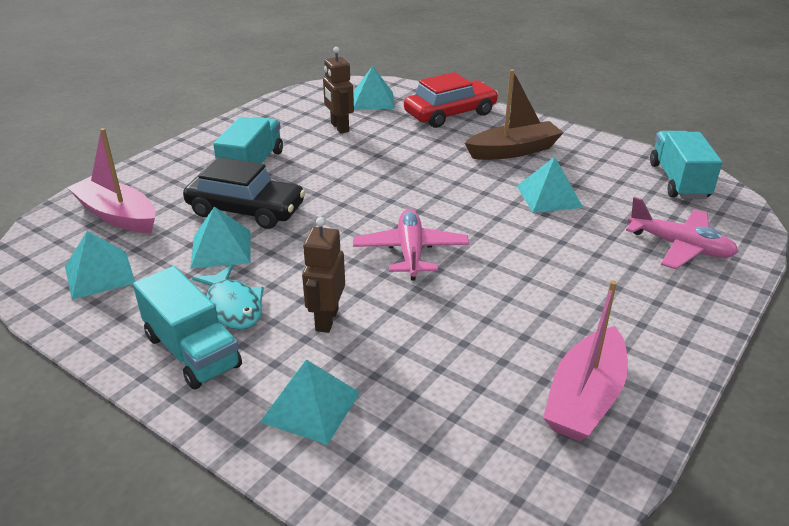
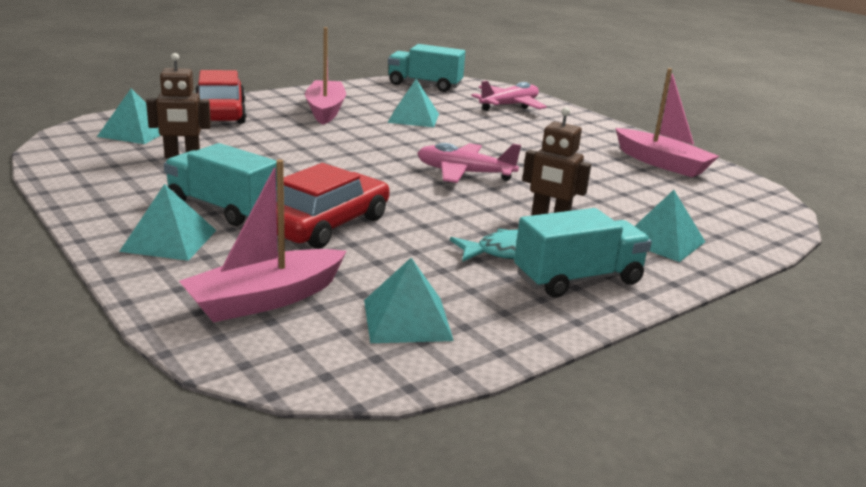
camera: 75 degrees left, 10 degrees down
(221, 249) = (400, 246): turquoise pyramid -> turquoise pyramid (169, 240)
(246, 210) = (327, 225): black car -> red car
(513, 151) = (325, 110): brown boat -> pink boat

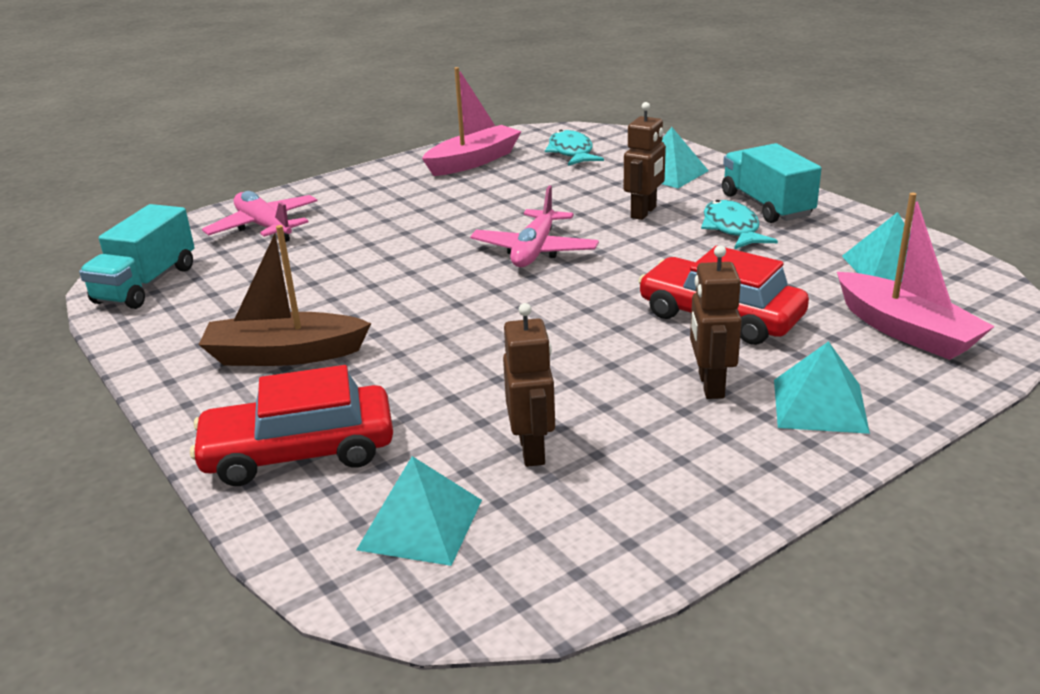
camera: 85 degrees left, 5 degrees up
(222, 208) = (710, 385): turquoise truck -> brown robot
(325, 110) = (285, 355): pink boat -> brown boat
(413, 118) = (322, 286): turquoise pyramid -> none
(706, 201) = (571, 152): none -> turquoise fish

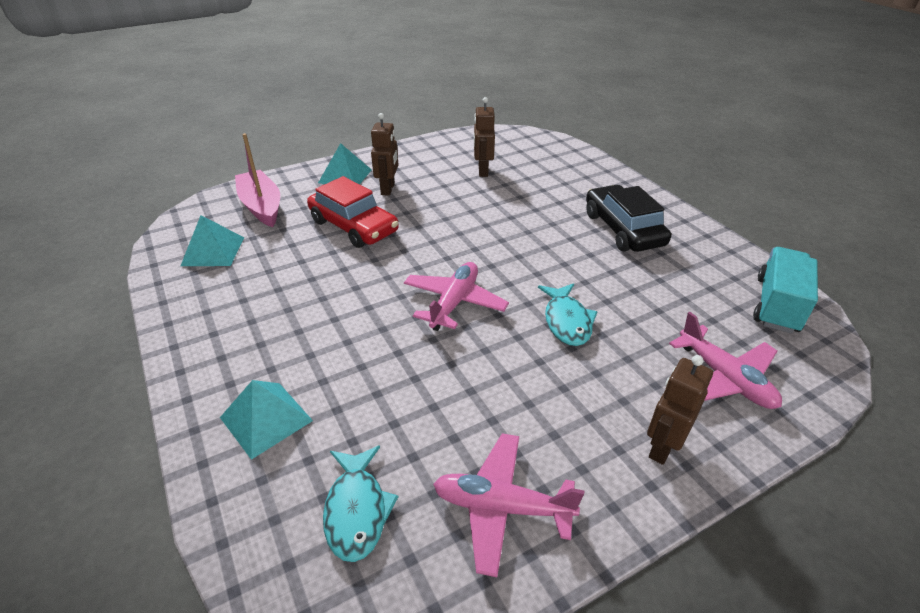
camera: 175 degrees left, 10 degrees up
(285, 355) = (623, 229): brown boat -> black car
(299, 451) = (590, 179): red car -> none
(420, 524) = (530, 152): turquoise pyramid -> none
(473, 161) = (501, 507): pink boat -> pink plane
(644, 212) = (338, 343): brown robot -> brown robot (662, 446)
(732, 228) = (280, 308): turquoise fish -> turquoise fish (567, 321)
(766, 205) = (222, 337): turquoise truck -> none

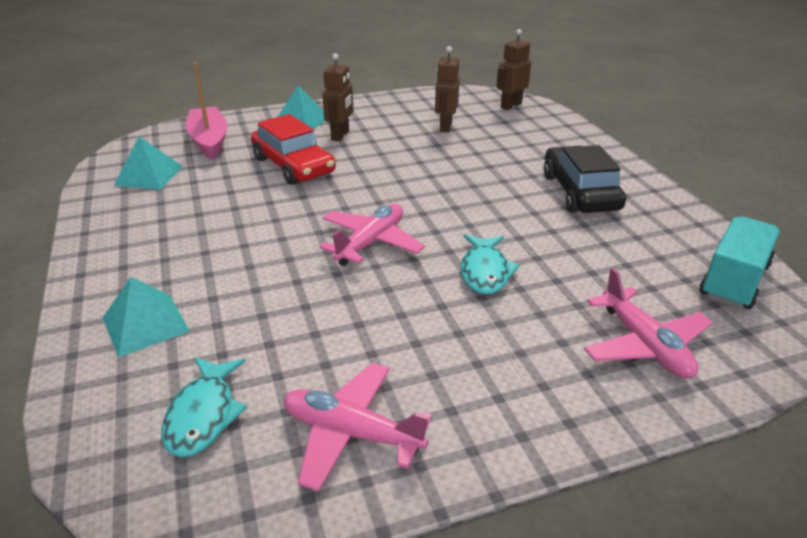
camera: 10 degrees right, 5 degrees down
(662, 446) = (548, 401): brown robot -> brown robot (510, 105)

